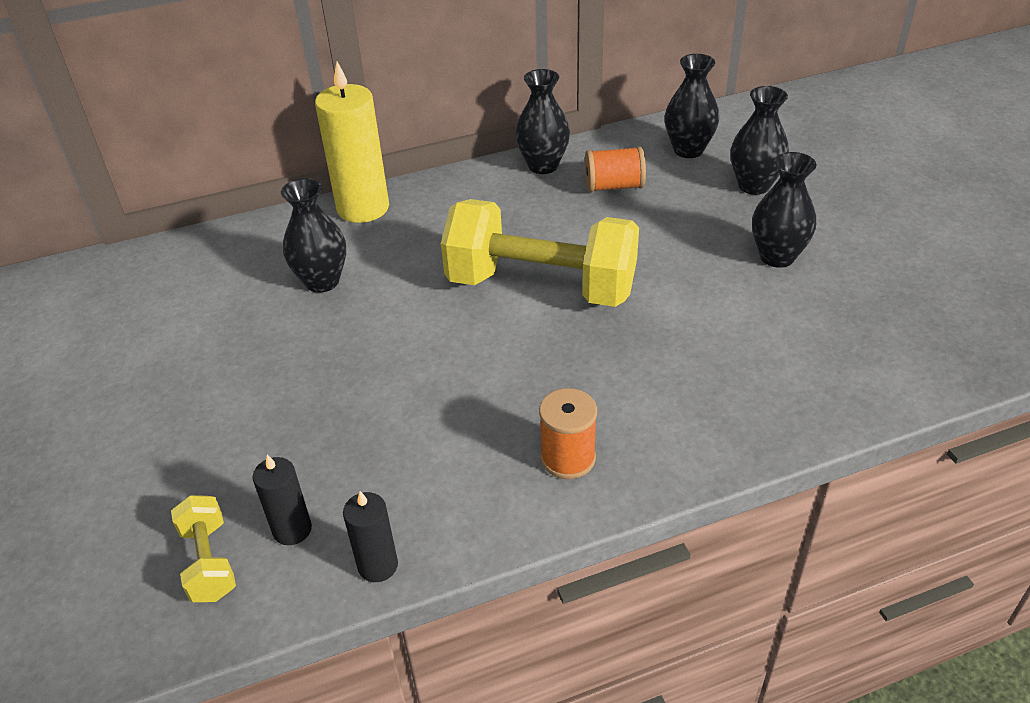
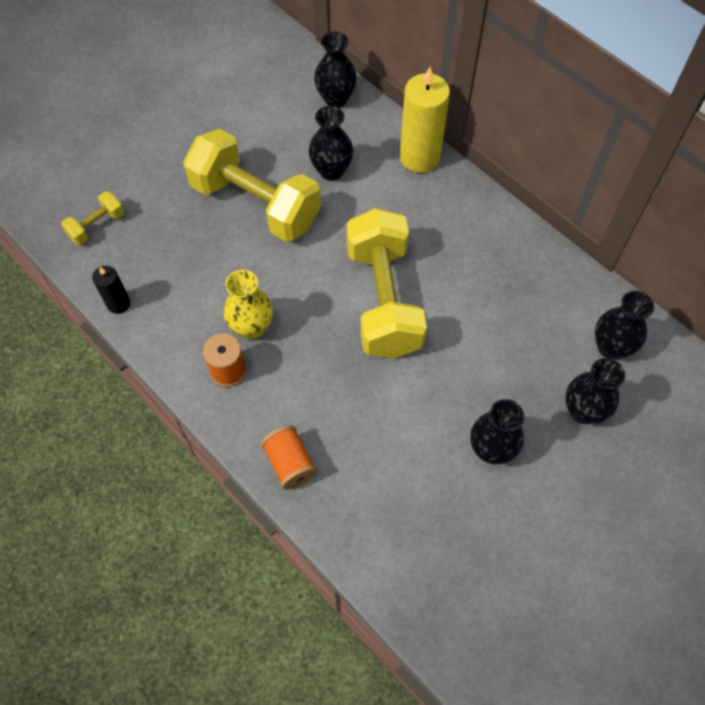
camera: 65 degrees right, 20 degrees up
(292, 529) = (129, 253): black candle -> none
(316, 363) = (255, 204): none -> yellow dumbbell
(512, 416) = (252, 327): none -> yellow vase
(543, 165) = (531, 249): black vase -> black vase (336, 99)
(614, 186) = (528, 308): orange spool -> orange spool (290, 463)

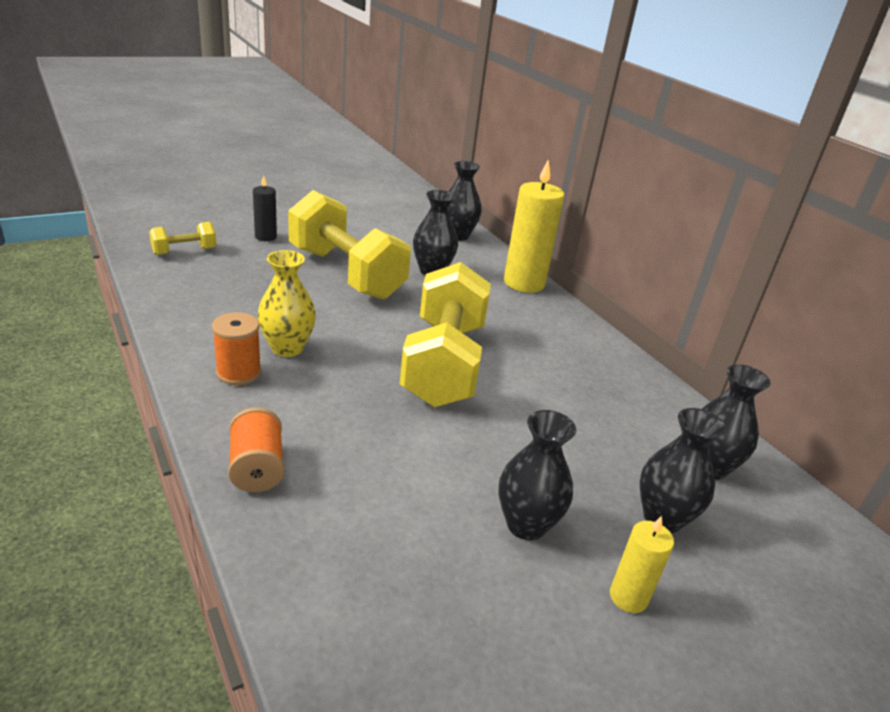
camera: 10 degrees right, 30 degrees down
(118, 304) = (162, 300): black candle -> black candle (265, 237)
(569, 487) = (628, 597): none -> yellow candle

